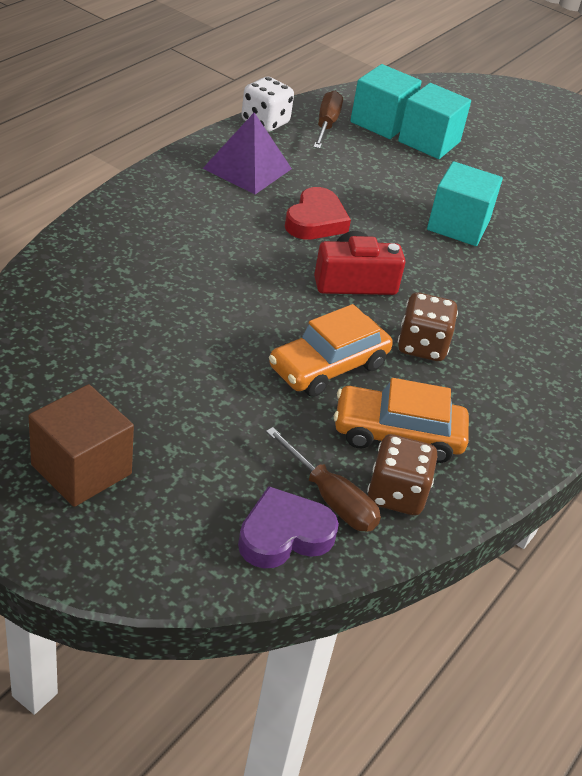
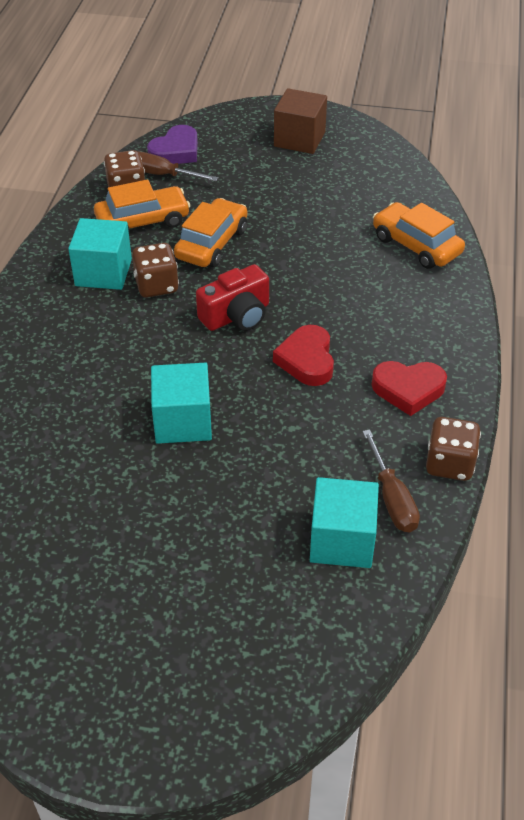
camera: 160 degrees right, 5 degrees up
(100, 264) = (416, 245): none -> orange car
(247, 168) = (408, 389): purple pyramid -> red heart
(265, 122) = (449, 464): white dice -> brown dice
(429, 141) = (272, 537): turquoise cube -> turquoise cube (103, 272)

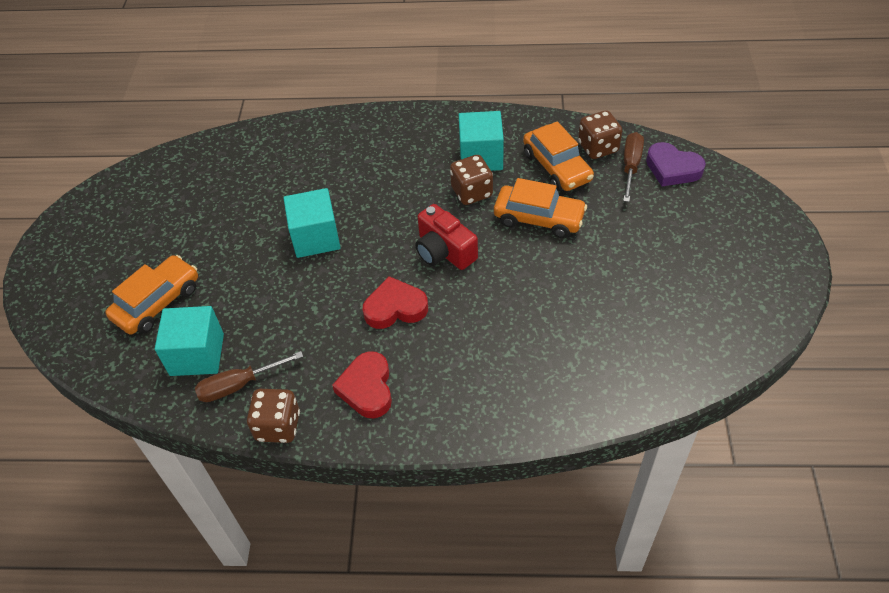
camera: 85 degrees right, 5 degrees up
(299, 139) = (737, 260): brown cube -> none
(416, 245) = (582, 381): orange car -> orange car (157, 302)

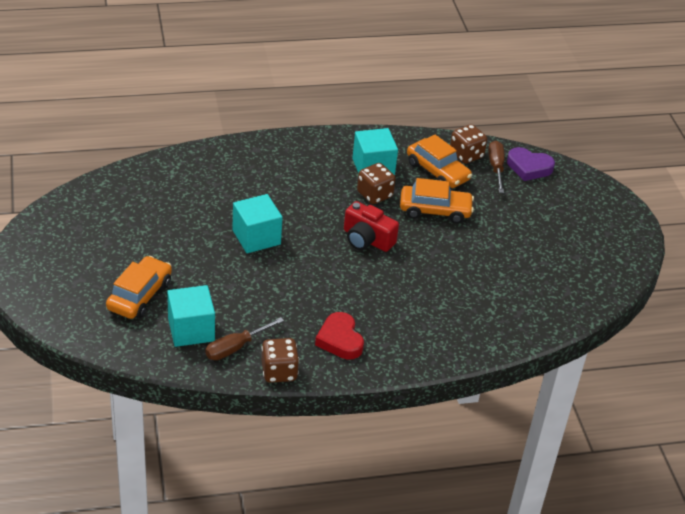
camera: 20 degrees left, 10 degrees down
(395, 308) = (342, 283): red heart -> none

